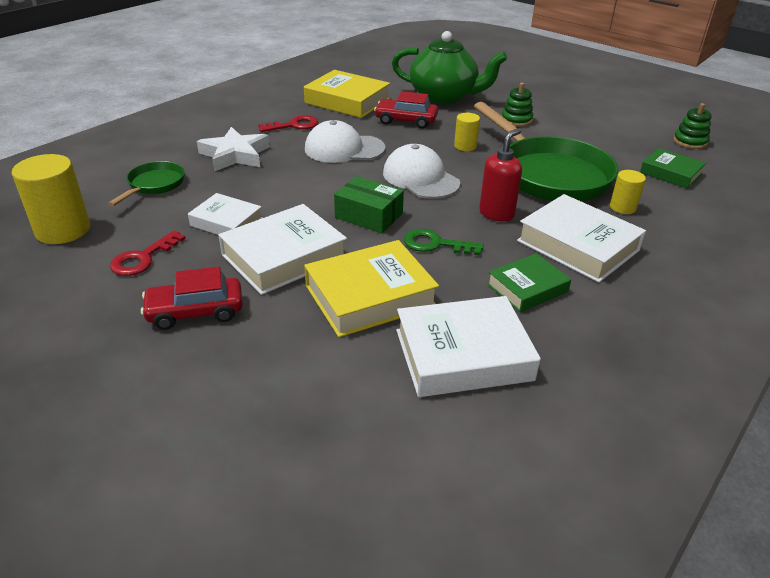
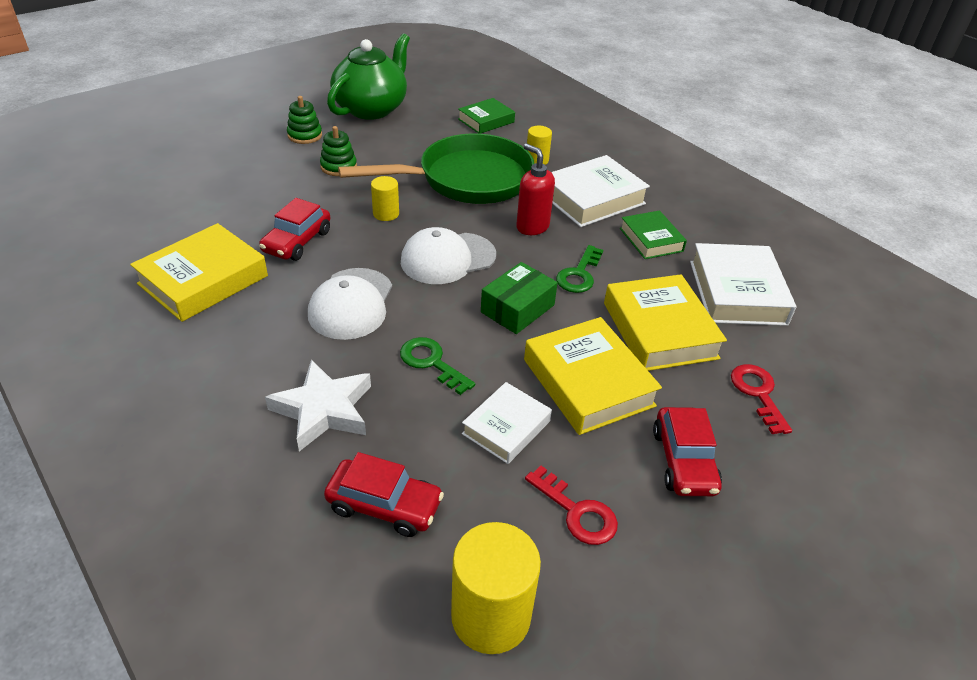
camera: 80 degrees left, 5 degrees up
(154, 185) = (384, 505): green pan -> red car
(284, 256) = (588, 382): white book -> yellow book
(290, 185) = (431, 362): none -> green key
(294, 125) = (256, 340): red key -> red key (758, 393)
(444, 97) = (244, 199): green teapot -> green teapot (371, 108)
(690, 142) = (433, 93): green stacking toy -> green stacking toy (305, 135)

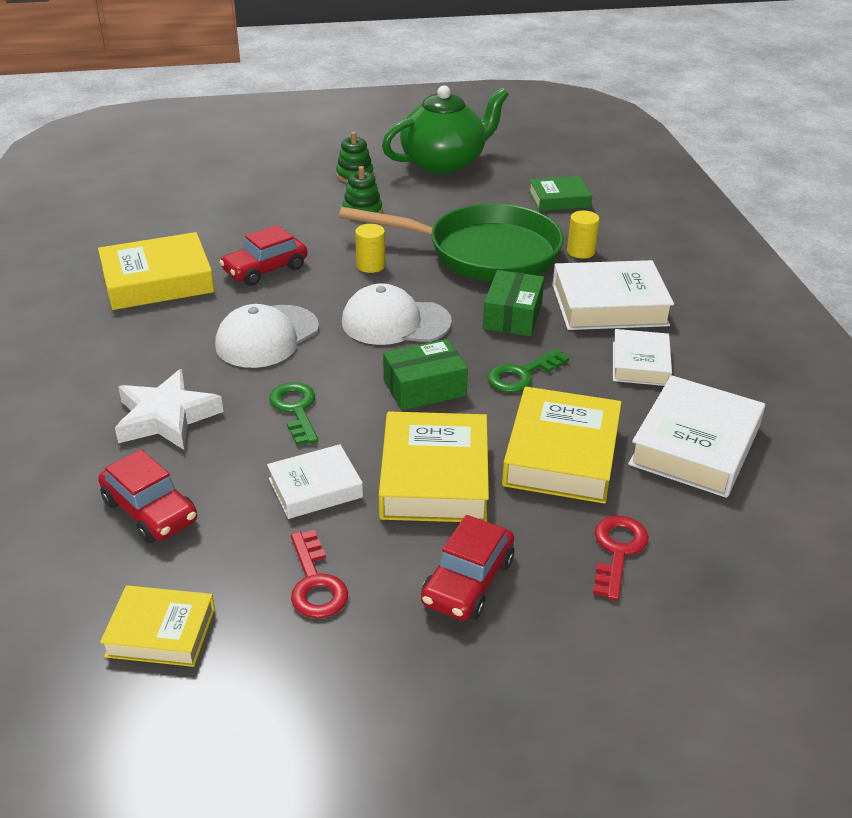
camera: 30 degrees right, 5 degrees down
(490, 616) = (161, 632): yellow cylinder -> yellow book
(532, 227) = (512, 316): red soap dispenser -> green box
(651, 240) = (640, 364): green book -> white book

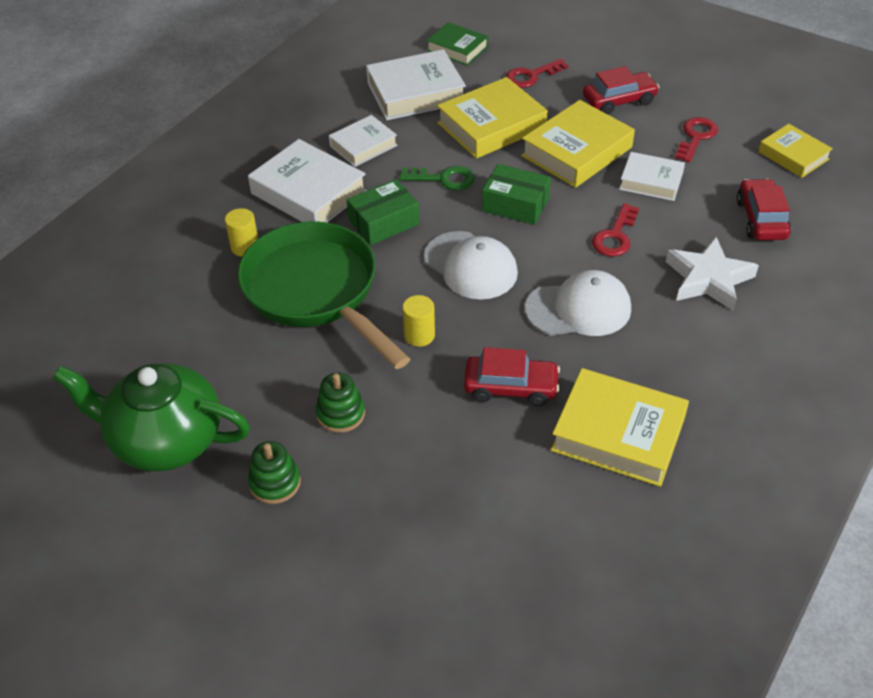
camera: 135 degrees left, 10 degrees up
(296, 409) = (615, 236): green key -> red key
(559, 199) = (160, 313): green book -> green book (457, 48)

